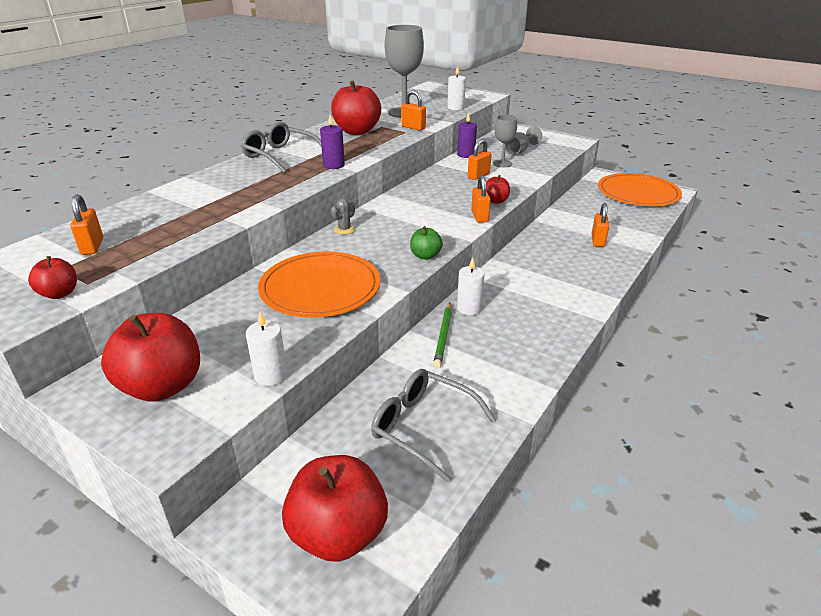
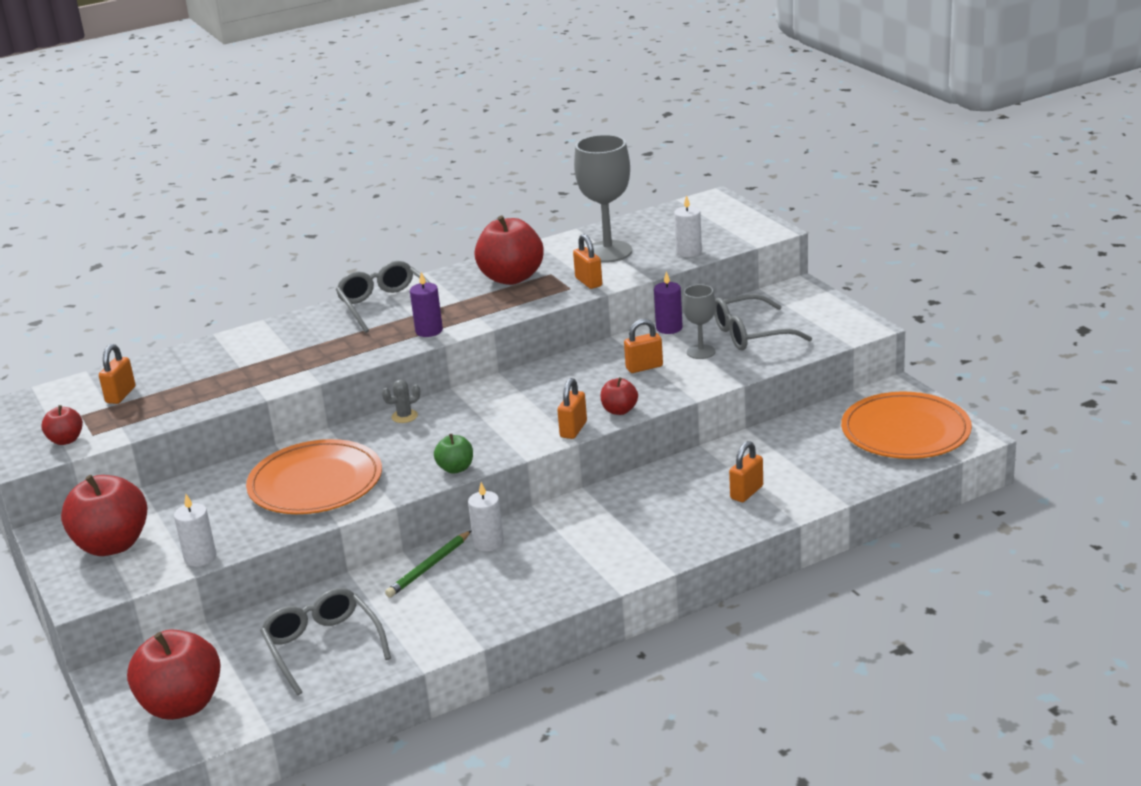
camera: 30 degrees right, 5 degrees down
(519, 151) = (751, 334): grey goblet -> grey glasses

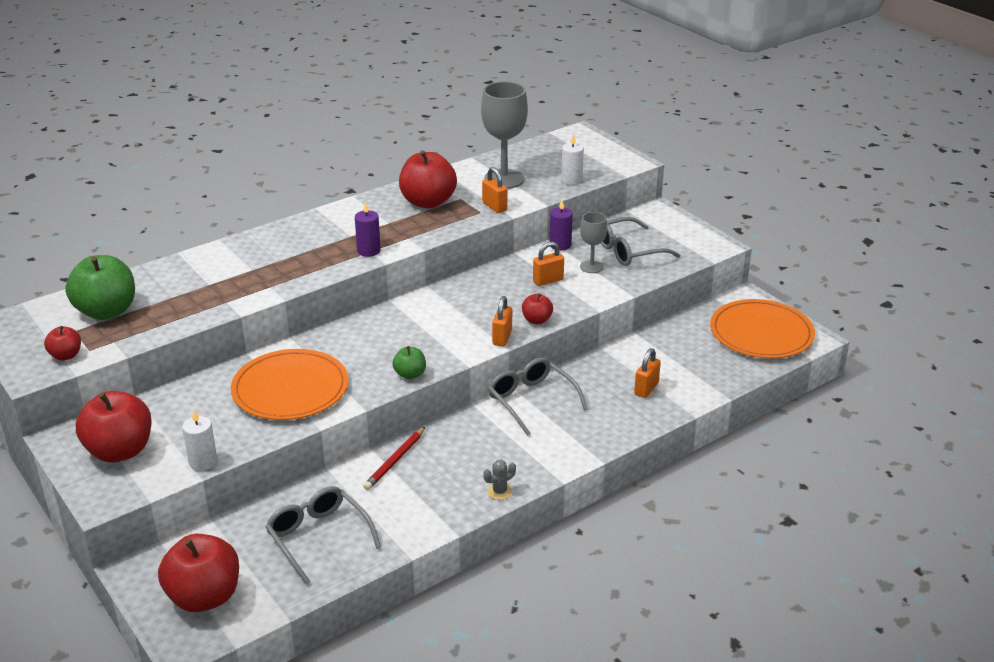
camera: 10 degrees left, 5 degrees up
(120, 395) = (106, 311): orange padlock -> green apple
(385, 305) = (324, 226): grey glasses -> grey glasses (531, 400)
(404, 416) = (354, 326): grey cactus -> grey cactus (499, 491)
(429, 567) = (395, 461): green pencil -> red pencil
(488, 543) = (441, 437): white candle -> none

